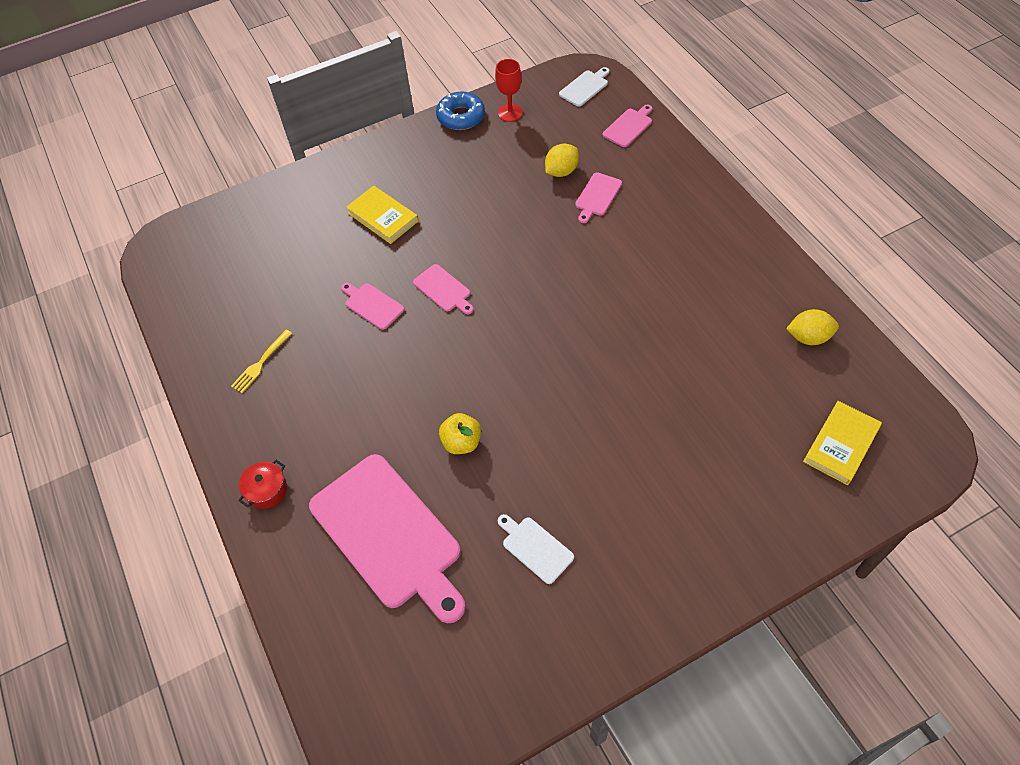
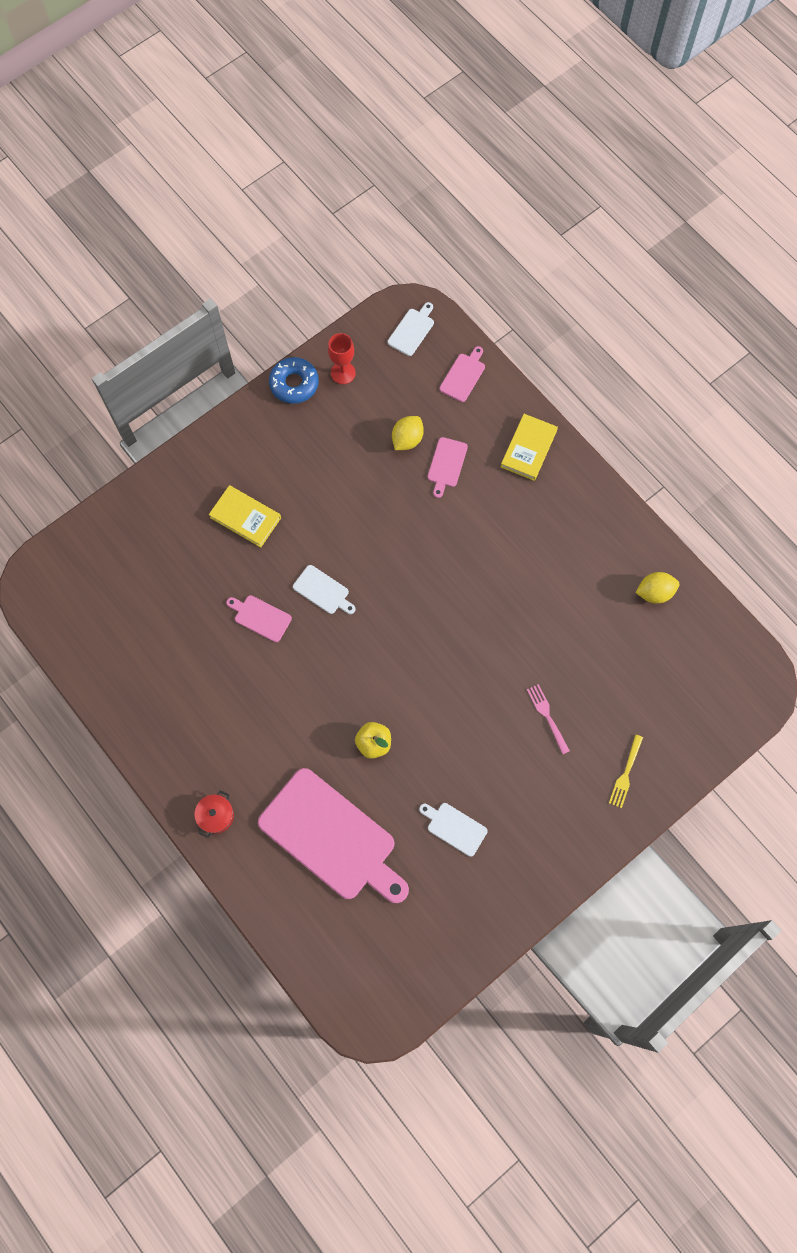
camera: 15 degrees left, 15 degrees up
(261, 363) = (173, 694): yellow fork -> yellow fork (625, 774)
(443, 289) = (323, 591): pink cutting board -> white cutting board
(667, 444) = (547, 716): none -> pink fork
(841, 444) = (689, 693): yellow book -> yellow book (528, 449)

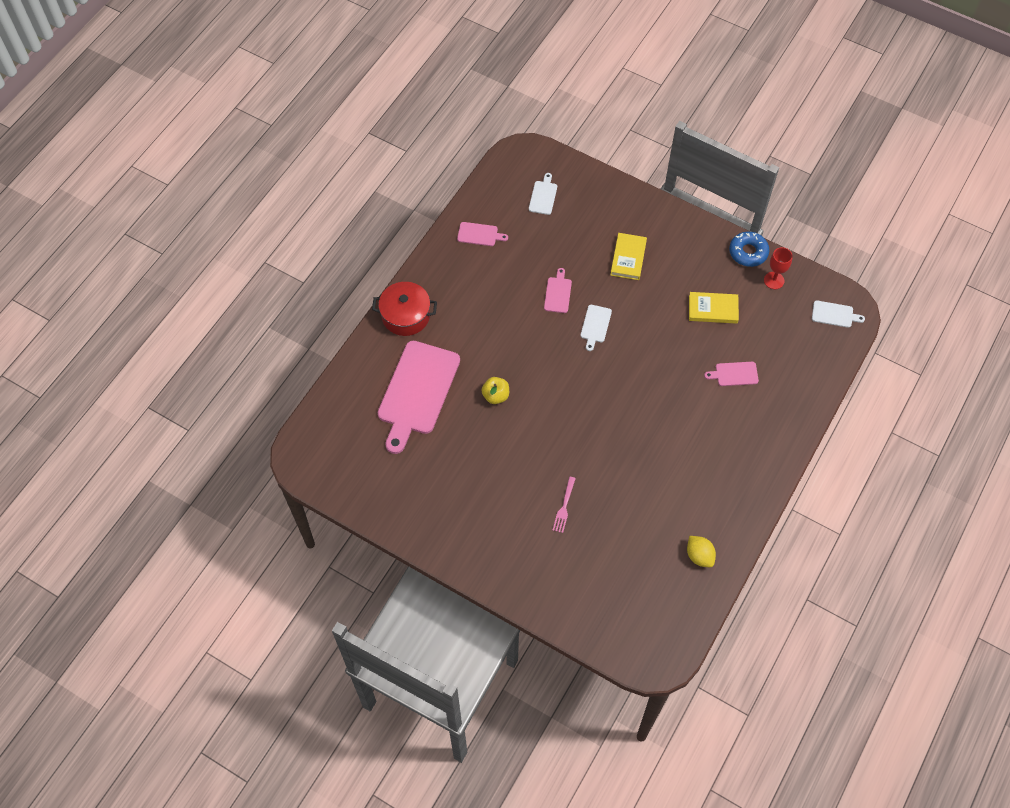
camera: 70 degrees right, 10 degrees down
(216, 815) = (405, 316): red pot -> red pot, size x1.84
(407, 439) = (741, 341): yellow lemon -> none
(454, 828) = (454, 469): white cutting board -> white cutting board (543, 196)
(463, 375) = (815, 362): pink cutting board -> pink cutting board (479, 234)
(528, 449) = (776, 427): yellow book -> yellow book (713, 309)
(547, 716) = (564, 507): pink fork -> pink fork turned 150 degrees clockwise
(625, 774) = (542, 577): yellow fork -> none

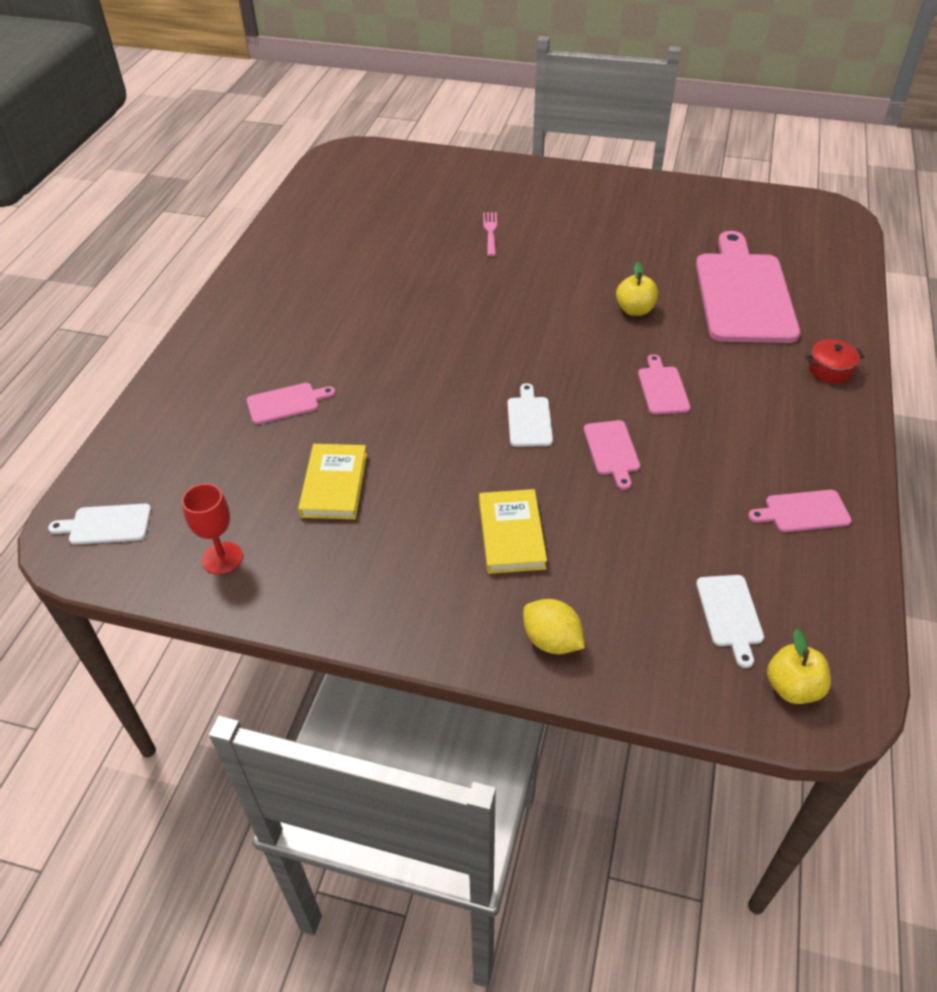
camera: 165 degrees right, 15 degrees down
(405, 316) = (830, 370): red pot -> red pot, size x0.54
(510, 328) = (662, 388): none -> pink cutting board
(534, 162) = (792, 687): none -> yellow apple
(699, 556) = (312, 224): yellow lemon -> yellow lemon (551, 640)
(713, 309) = (334, 485): yellow book -> yellow book turned 75 degrees counterclockwise
(748, 252) = (277, 600): blue donut -> none

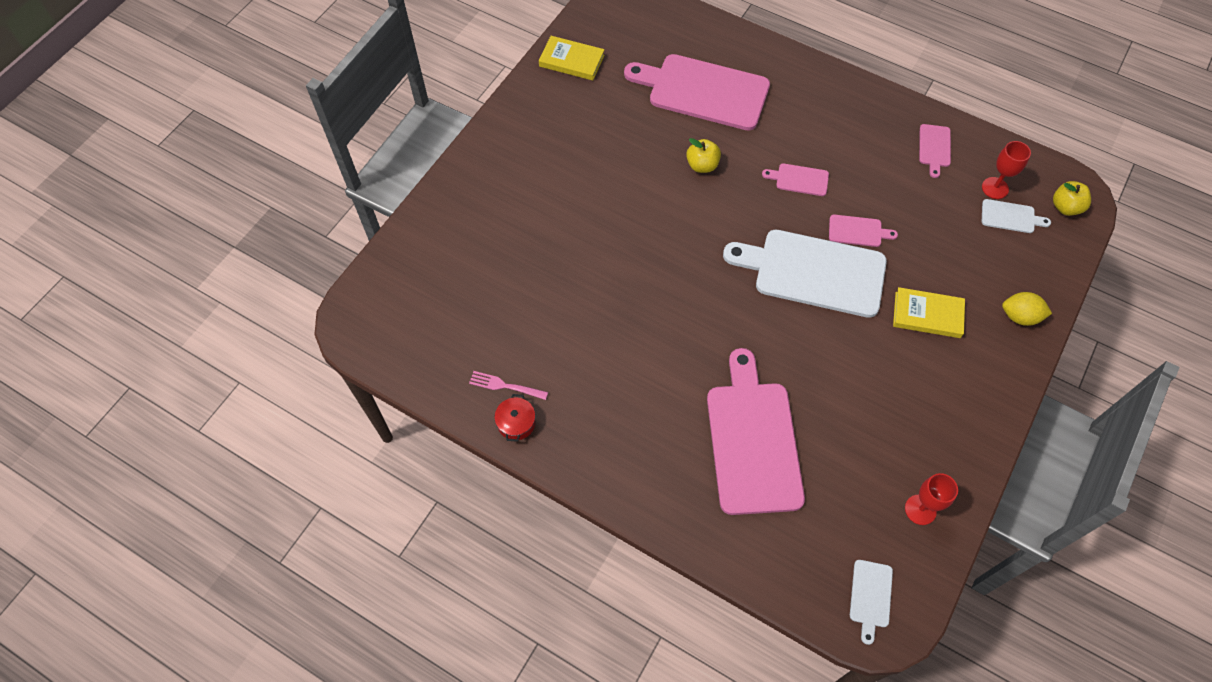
camera: 75 degrees left, 15 degrees up
(286, 403) = (752, 440): pink cutting board -> pink cutting board, size x2.32
(334, 485) = (857, 419): yellow book -> yellow book (571, 61)
(490, 232) = (554, 233): pink fork -> pink fork (505, 386)
(529, 419) = (813, 272): white cutting board -> white cutting board, size x2.32
(551, 640) = (1020, 316): yellow lemon -> yellow lemon turned 45 degrees clockwise
(774, 590) = (995, 188): none -> red goblet
(830, 370) = (804, 78): red pot -> red pot (516, 423)

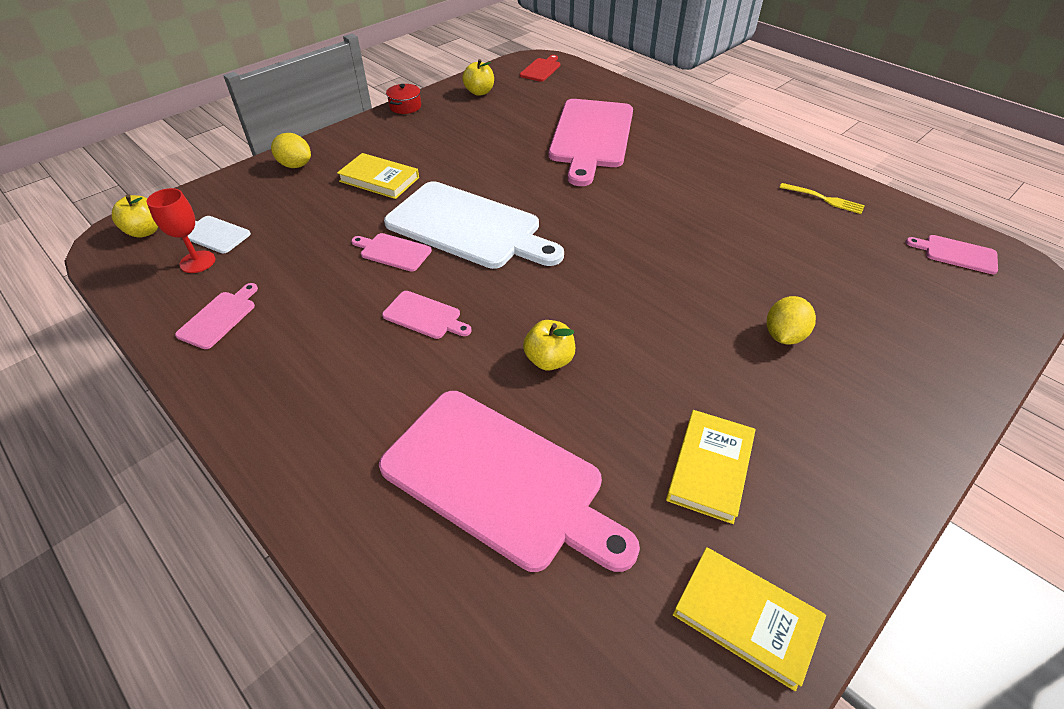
camera: 165 degrees left, 15 degrees down
(401, 334) = (956, 254): none -> pink cutting board
(505, 386) = (824, 199): pink fork -> yellow fork
(516, 423) = (809, 175): red pot -> red pot (405, 106)
(549, 218) = (783, 336): none -> yellow lemon
(592, 121) = (710, 468): none -> yellow book
(870, 597) = (541, 69): white cutting board -> red cutting board
(920, 509) = (479, 92): red goblet -> yellow apple

